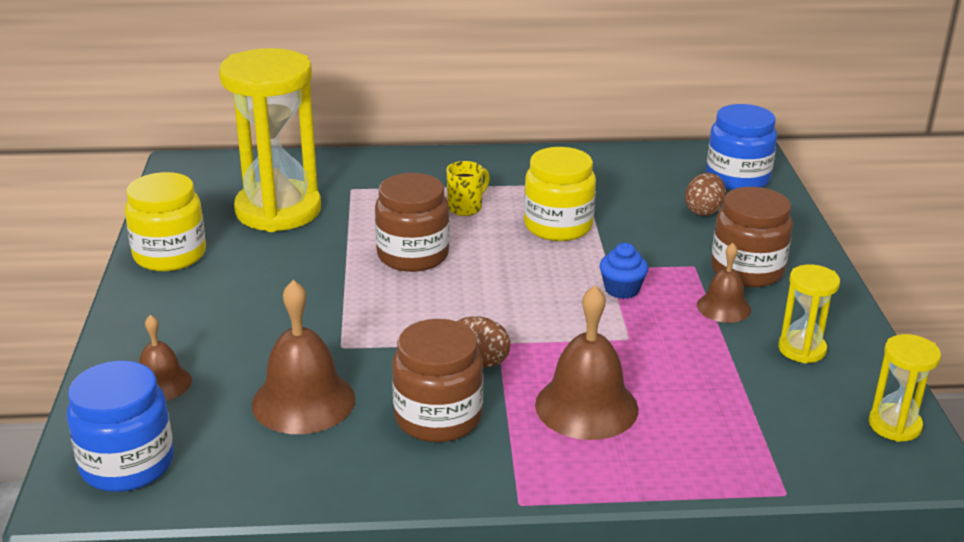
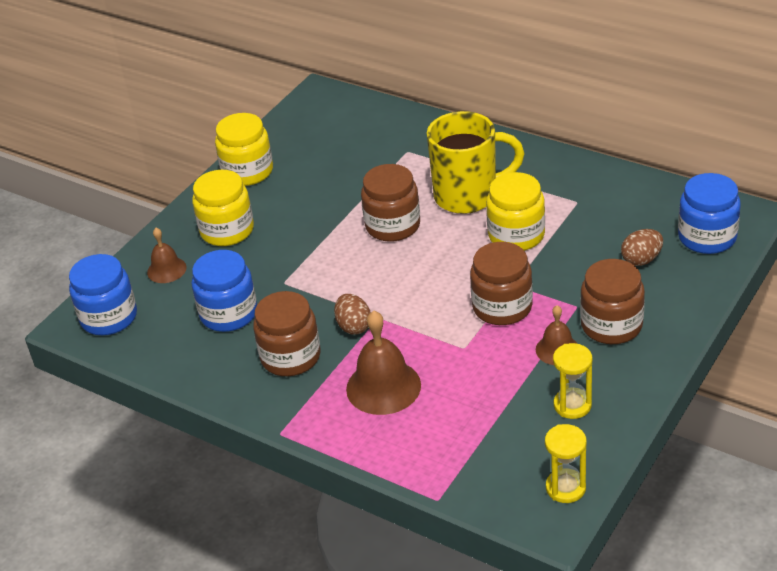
camera: 40 degrees right, 10 degrees up
(205, 318) = (227, 230): none -> yellow jar
(278, 211) = (343, 156): yellow hourglass -> none
(303, 401) = (229, 313): brown bell -> blue jar
(466, 208) = (468, 196): yellow mug -> yellow mug, size x2.24
(622, 289) = (502, 307): blue cupcake -> brown jar

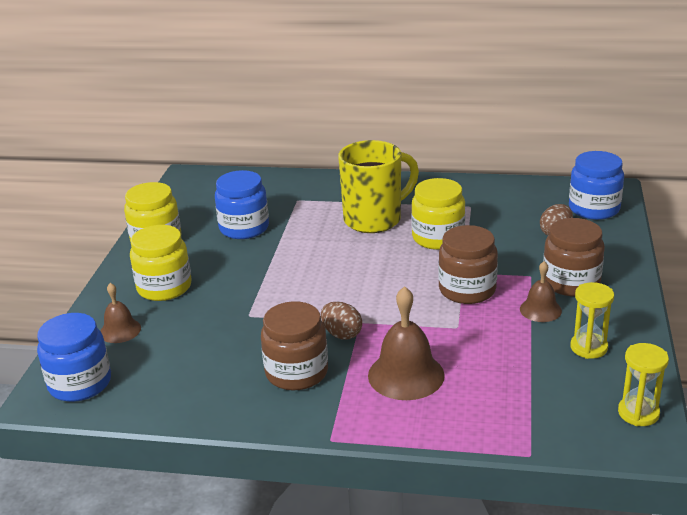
camera: 25 degrees left, 10 degrees down
(229, 313) = (209, 352): blue jar -> blue jar (244, 228)
(393, 226) = (323, 252): brown jar -> none

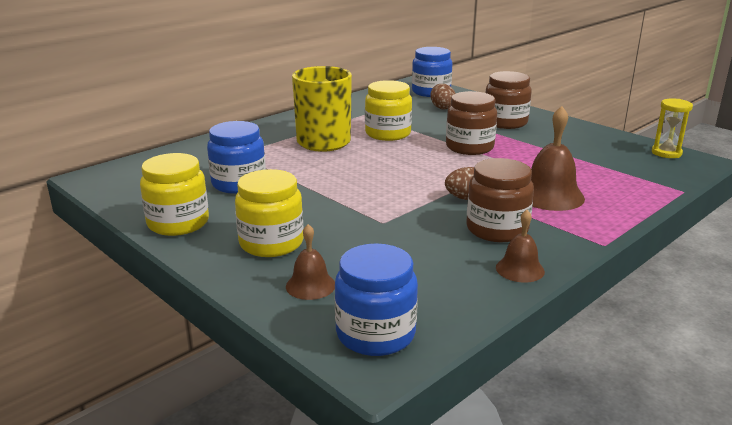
camera: 55 degrees left, 5 degrees down
(540, 310) = (524, 138): brown bell -> brown bell (520, 269)
(588, 347) = (584, 141): yellow hourglass -> none

